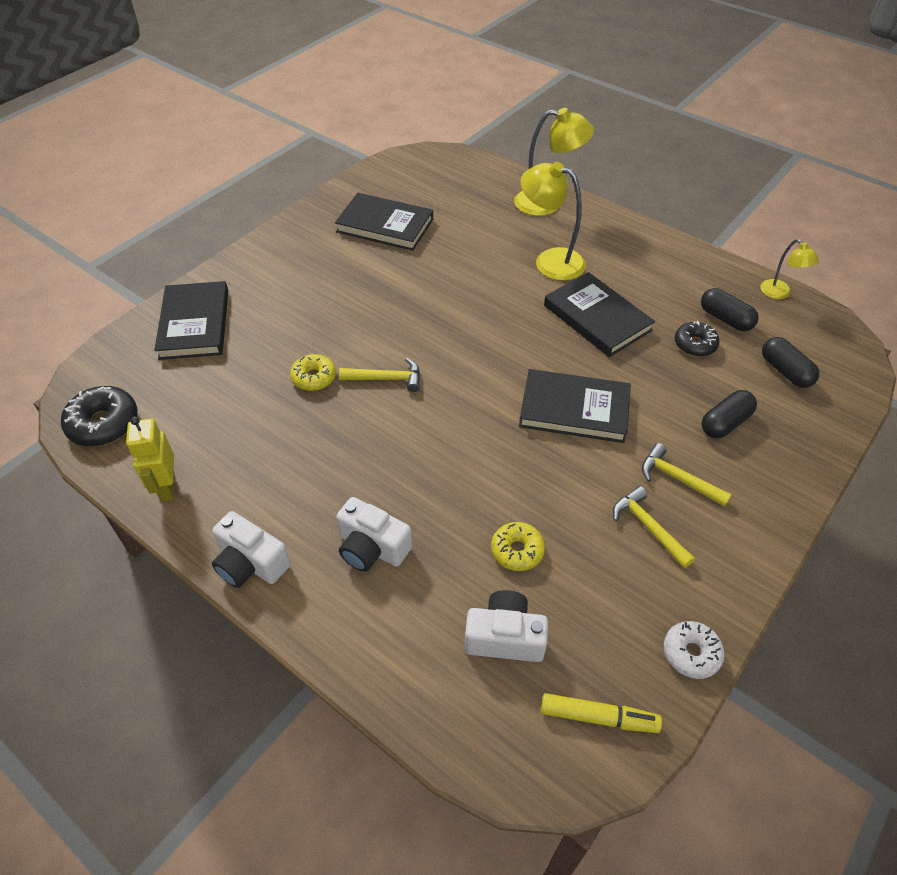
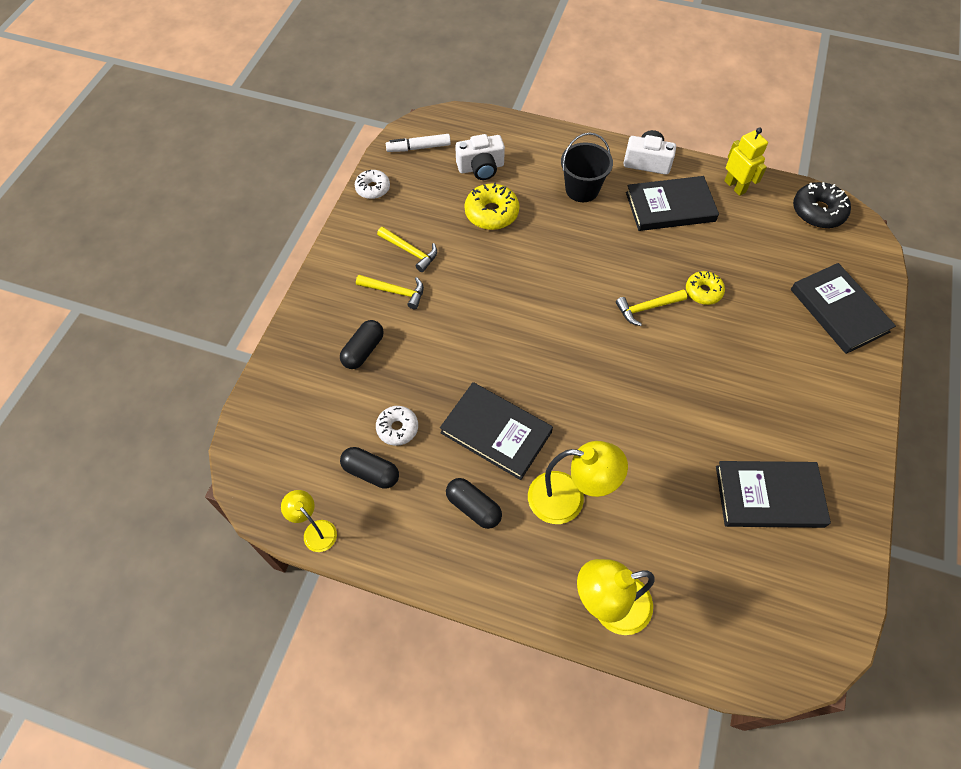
camera: 160 degrees right, 10 degrees up
(372, 548) = (582, 189): white camera -> black bucket
(517, 551) = (491, 213): yellow donut -> yellow donut, size x1.52
(574, 409) = (487, 326): black book -> black book (670, 207)
(598, 717) = (419, 148): yellow marker -> white marker
(695, 344) = (397, 428): black donut -> white donut
(785, 371) = (312, 422): black capsule -> black capsule (473, 507)

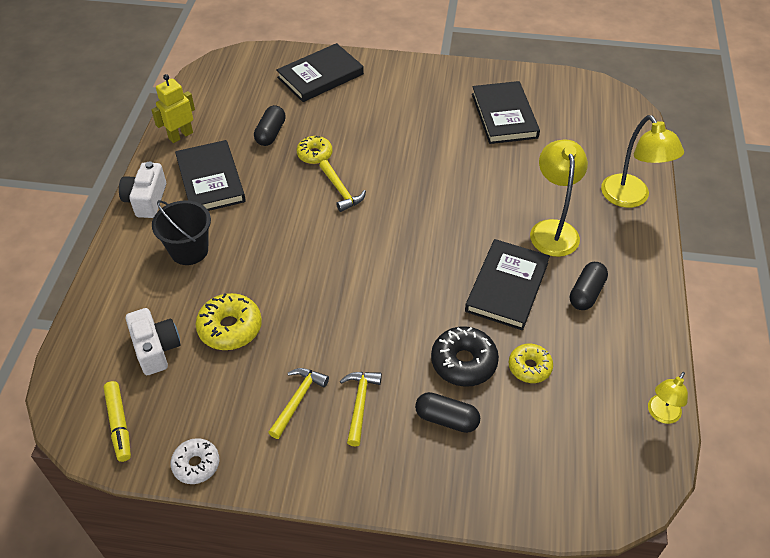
camera: 100 degrees left, 10 degrees down
(371, 472) = (584, 380): black capsule -> black capsule (270, 133)
(397, 428) = (529, 367): white donut -> yellow donut
(419, 148) = (119, 424): white marker -> yellow marker
(818, 212) = (210, 84): black donut -> black donut (463, 362)

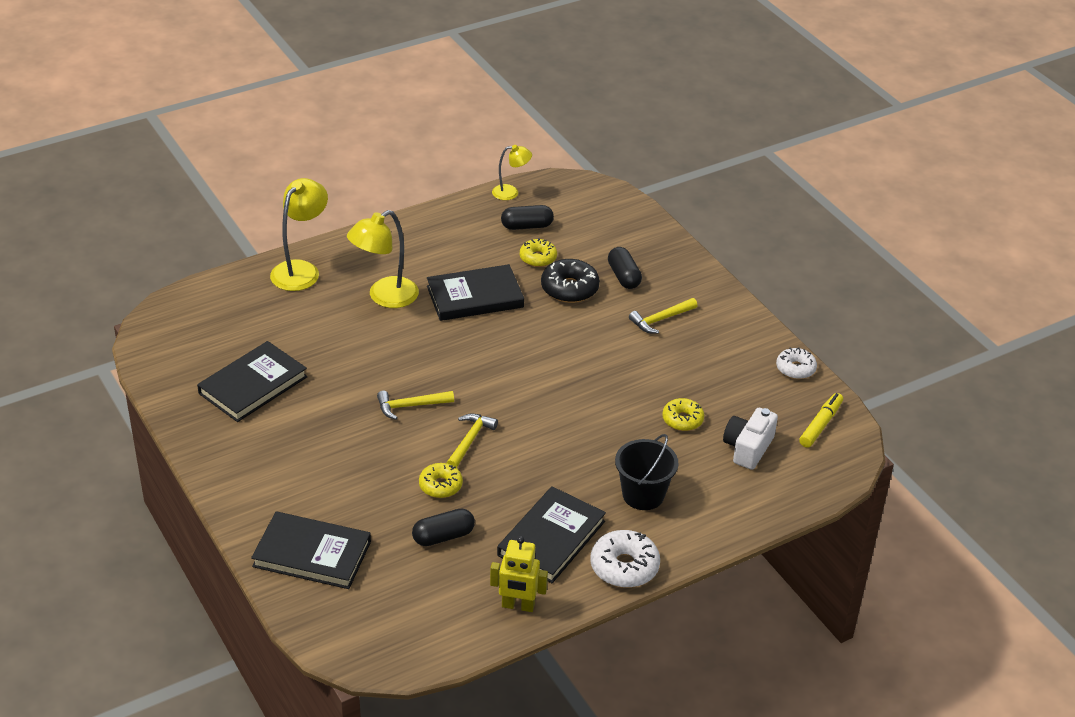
camera: 130 degrees left, 10 degrees down
(146, 200) = (624, 567): white camera -> white donut
(230, 328) = (682, 420): yellow donut -> yellow donut, size x0.66
(298, 399) = (694, 350): yellow hammer -> yellow hammer (410, 406)
(586, 293) = (437, 257): black capsule -> black capsule (527, 226)

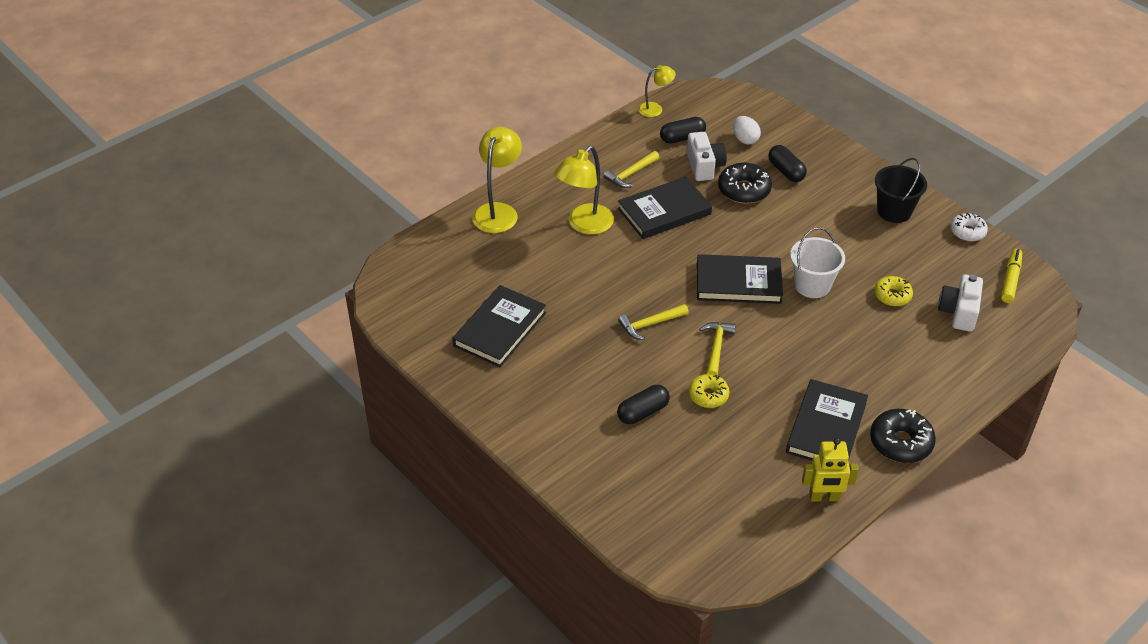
camera: 10 degrees left, 5 degrees up
(312, 554) = (620, 483): black book -> black book (738, 282)
(443, 536) = (731, 443): black capsule -> black capsule (643, 412)
(538, 258) = (704, 166): yellow donut -> white camera
(594, 238) = (745, 139): none -> white egg
(600, 395) = (812, 285): none -> white bucket
(624, 567) = (900, 442): white donut -> black donut
(643, 495) = (888, 372): black bucket -> black bucket (894, 211)
(660, 320) = (834, 206): yellow hammer -> yellow hammer (630, 174)

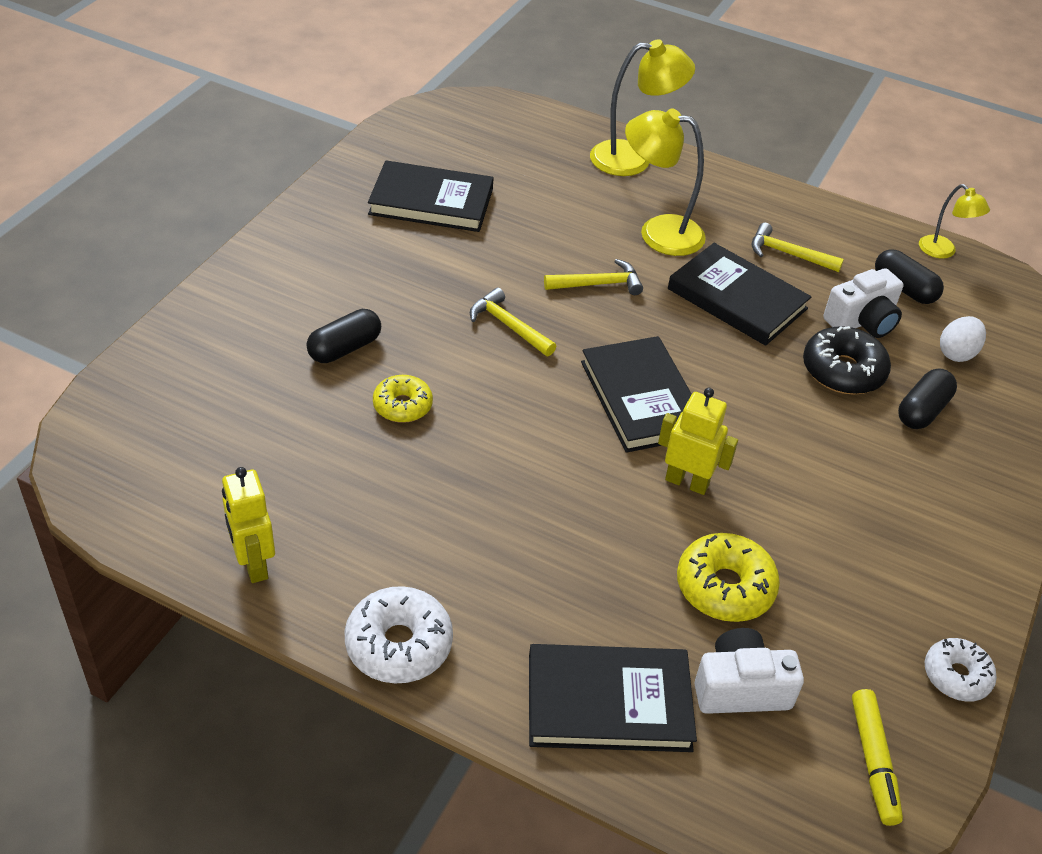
camera: 65 degrees right, 0 degrees up
(643, 412) = (345, 348): black capsule -> black capsule turned 75 degrees counterclockwise
(716, 347) = (498, 398): yellow hammer -> yellow hammer (599, 284)
(812, 285) = (687, 482): white bucket -> yellow robot
(826, 427) = (394, 545): black book -> black book (608, 702)
(892, 296) = (724, 587): yellow donut -> yellow donut, size x1.52
(894, 211) = (931, 561): black bucket -> none
(900, 442) = (399, 644): black donut -> white donut
(1010, 280) = (873, 761): yellow marker -> yellow marker turned 90 degrees clockwise

